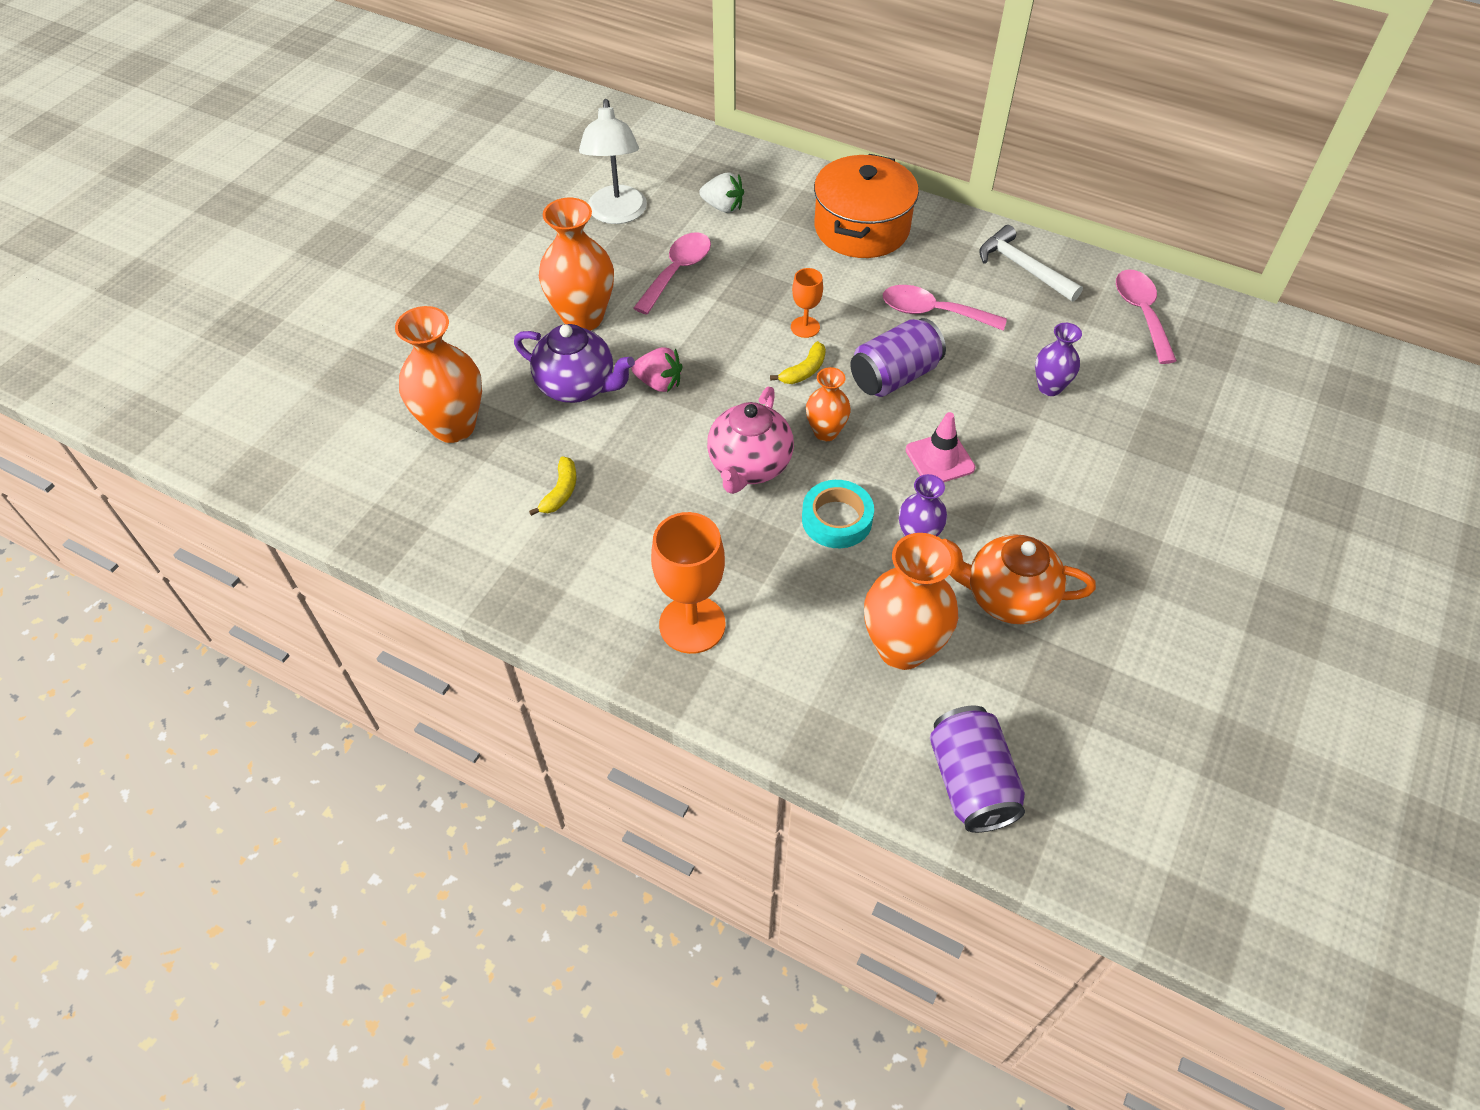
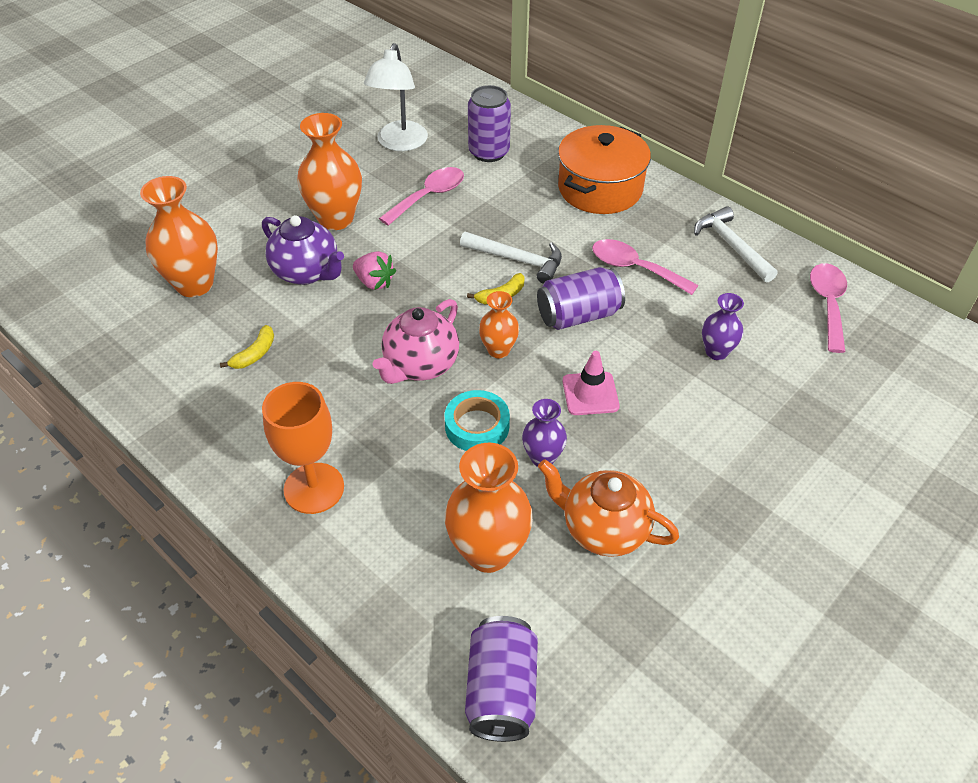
camera: 15 degrees right, 5 degrees down
(723, 207) = (489, 152): white strawberry -> purple can
(805, 327) = (517, 260): orange goblet -> white hammer

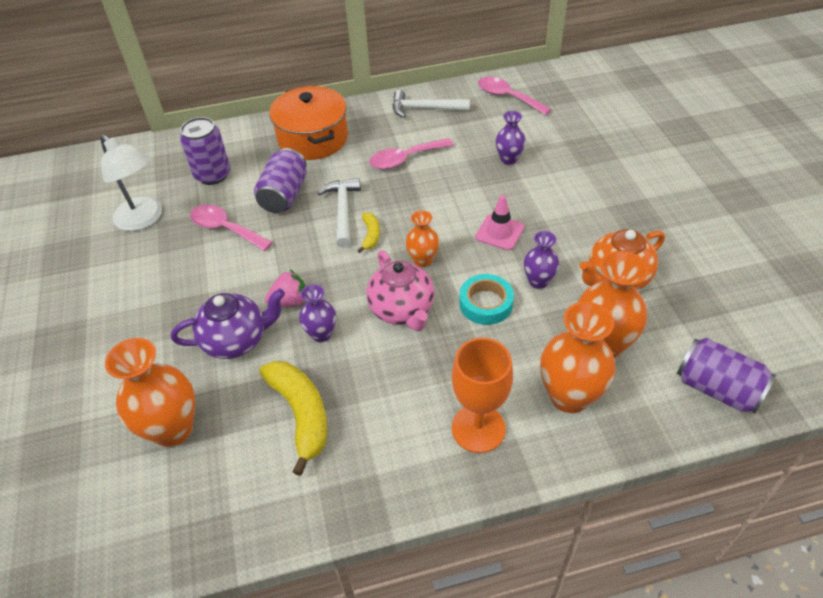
camera: 55 degrees left, 0 degrees up
(255, 354) = (301, 414): yellow banana -> yellow banana, size x1.97
(336, 219) = (191, 296): orange vase -> orange vase (569, 396)
(351, 322) = (321, 334): none -> purple vase
(429, 196) = (225, 229): pink spoon -> pink spoon turned 45 degrees counterclockwise
(517, 260) = (343, 211): white hammer -> white hammer turned 60 degrees counterclockwise
(578, 315) = (424, 205): purple can -> purple can (284, 195)

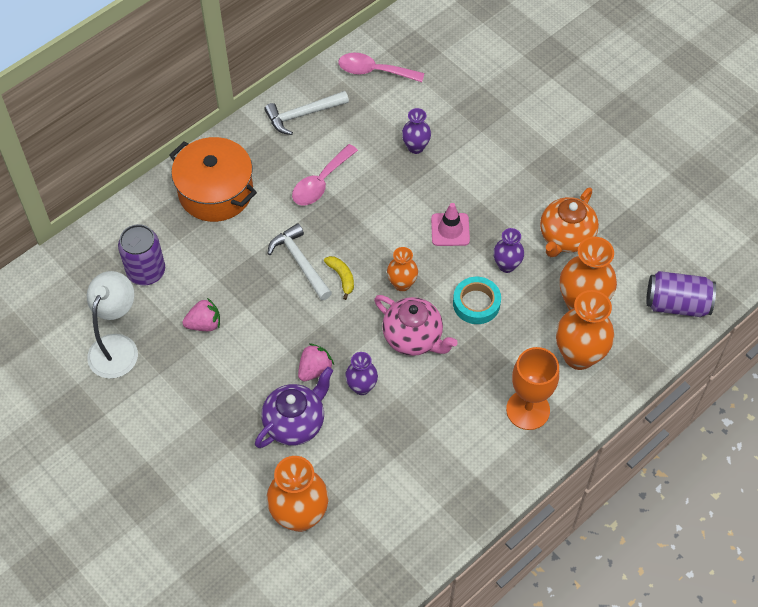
camera: 30 degrees left, 10 degrees up
(143, 219) = (117, 346): white lamp -> white lamp turned 90 degrees counterclockwise
(225, 229) = (204, 324): pink spoon -> pink strawberry
(284, 195) = (233, 266): purple can -> none
(301, 414) = (391, 459): yellow banana -> none

